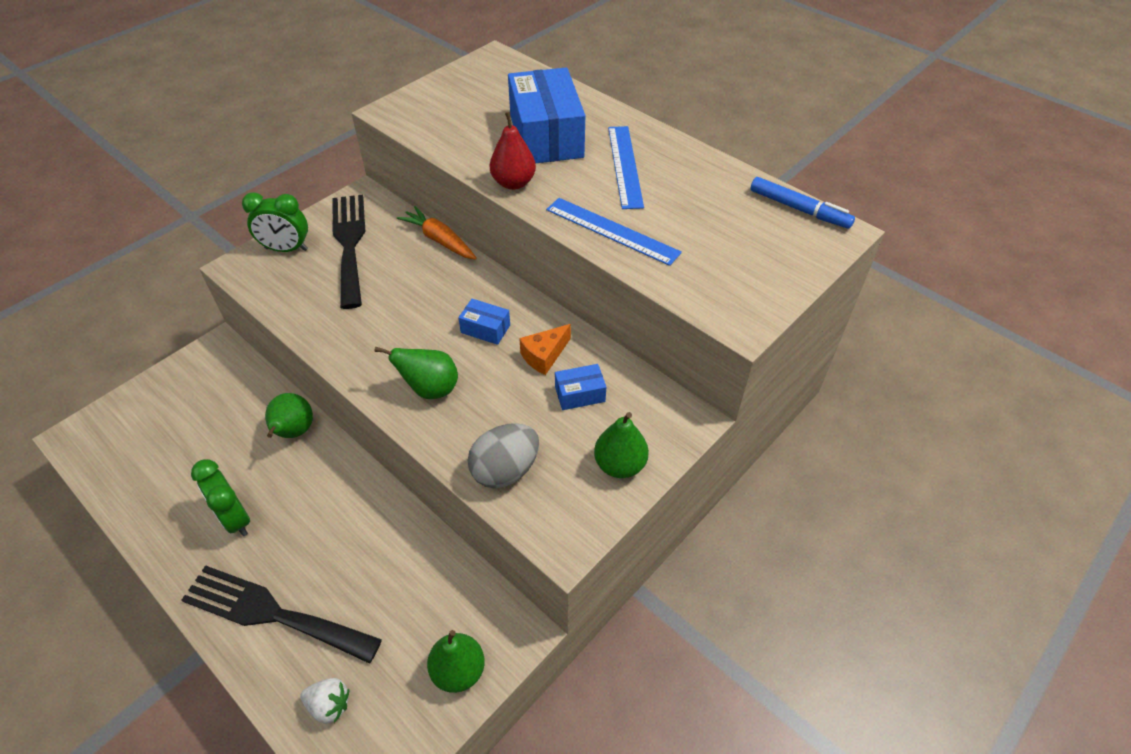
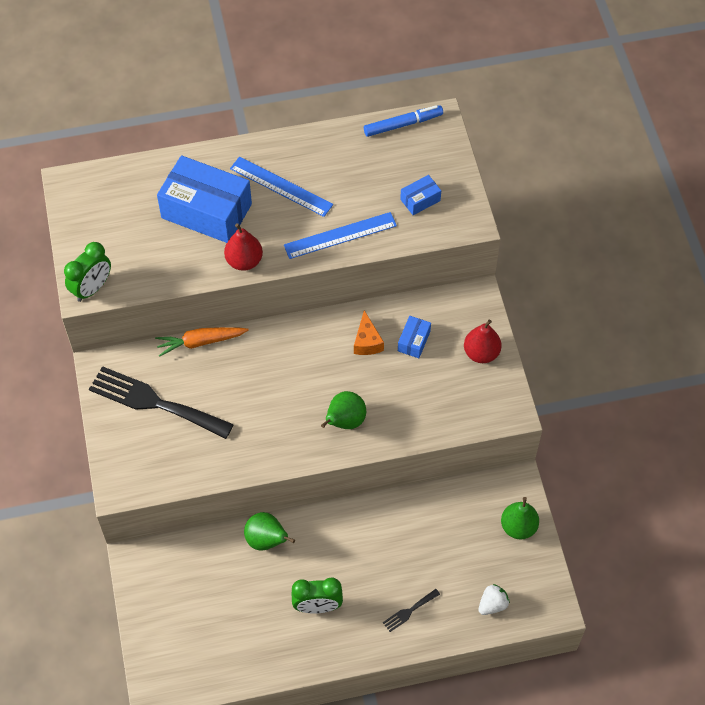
camera: 55 degrees left, 10 degrees up
(273, 613) = (409, 611): black fork -> black fork, size x0.42
(286, 249) = (125, 447): green clock -> green clock (92, 288)
(485, 329) = (316, 361): blue box -> blue box (420, 200)
(505, 470) = (441, 414): grey egg -> none
(620, 465) = (481, 353): green pear -> red pear

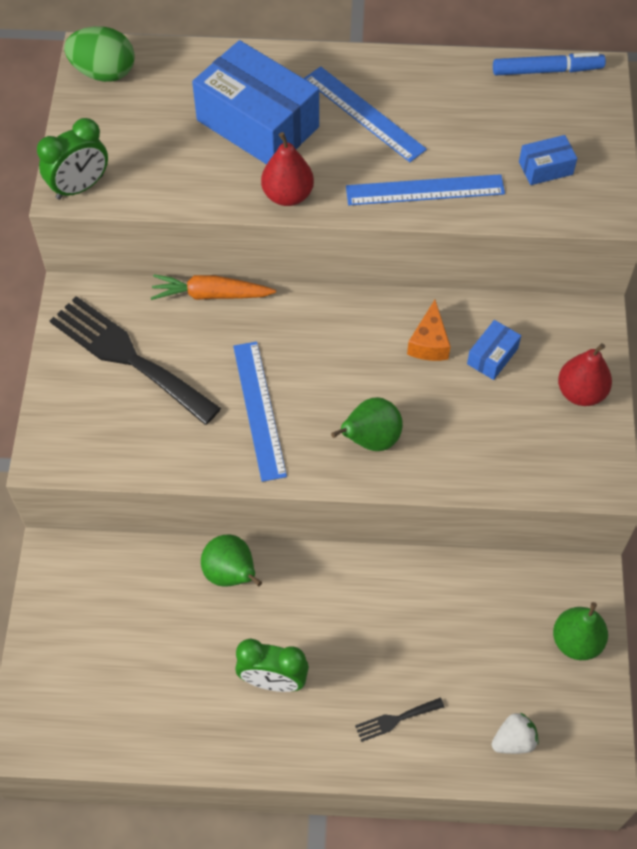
camera: 15 degrees right, 0 degrees up
(80, 195) = (104, 72): none -> green egg
(260, 419) = (259, 410): none -> blue ruler

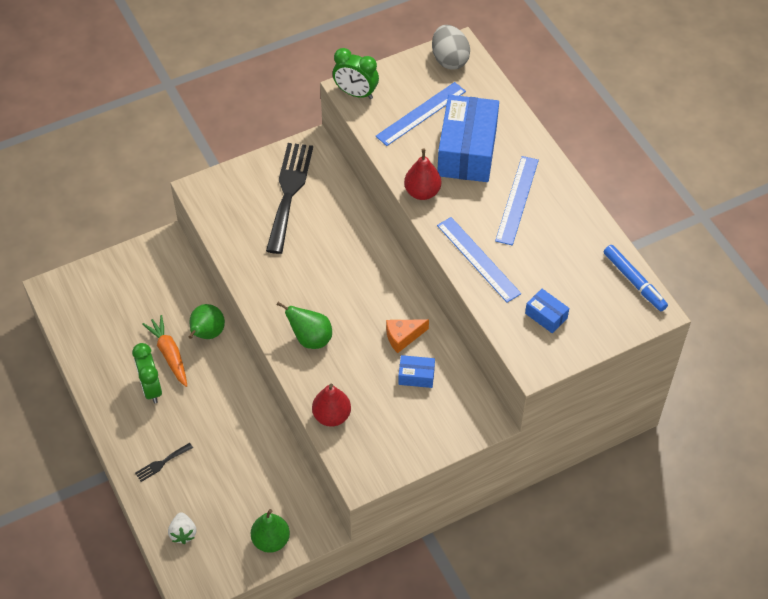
camera: 60 degrees right, 5 degrees down
(104, 72) = (449, 60): green egg -> grey egg
(210, 294) = (360, 209): orange carrot -> orange carrot (169, 354)
(259, 410) = (295, 273): blue ruler -> blue ruler (421, 113)
(395, 719) = (161, 463): black fork -> black fork turned 75 degrees counterclockwise
(513, 740) = (183, 533): white strawberry -> white strawberry turned 45 degrees clockwise
(580, 392) = (421, 438): red pear -> red pear (331, 416)

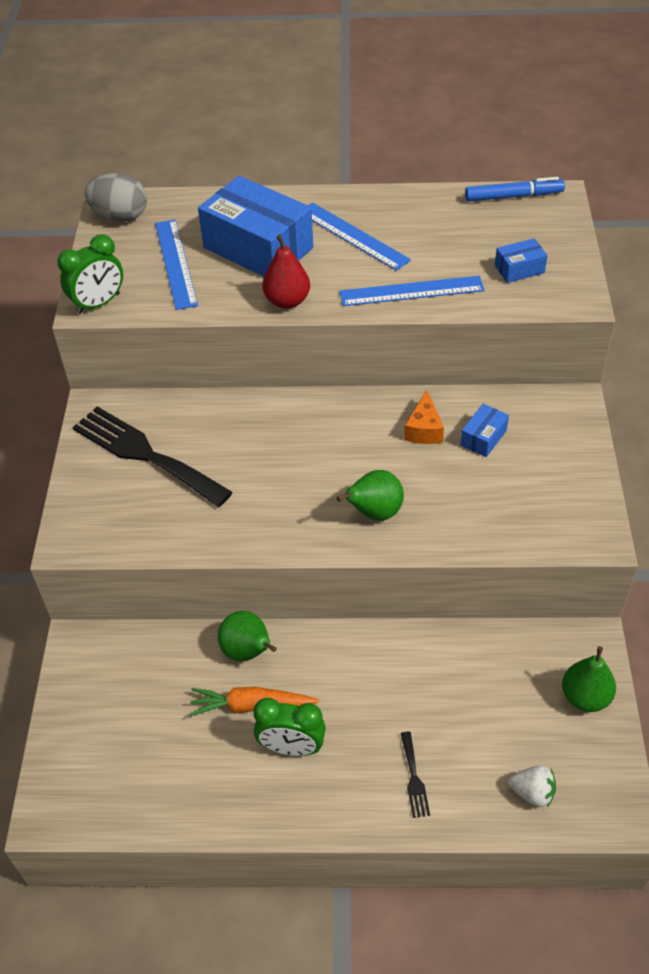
camera: 60 degrees left, 5 degrees down
(331, 416) = (496, 533): red pear -> none

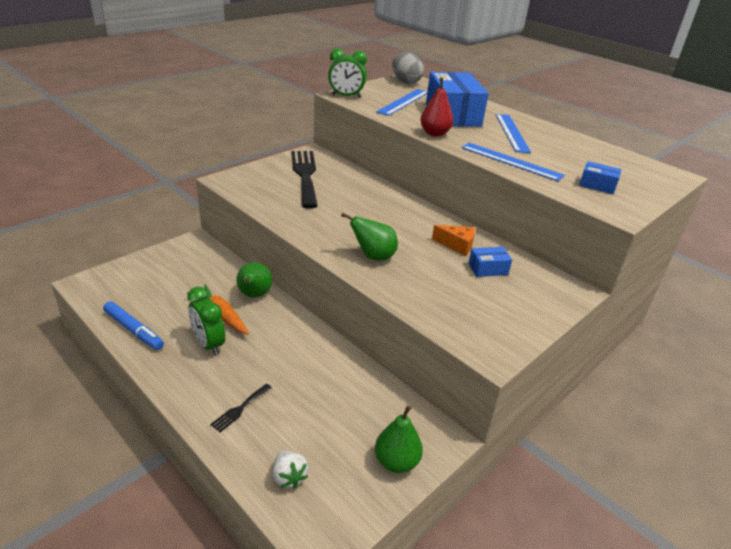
camera: 40 degrees right, 15 degrees down
(424, 429) = (457, 245): orange cheese -> orange cheese turned 120 degrees counterclockwise
(513, 196) = (642, 162): blue marker -> blue marker (134, 330)

